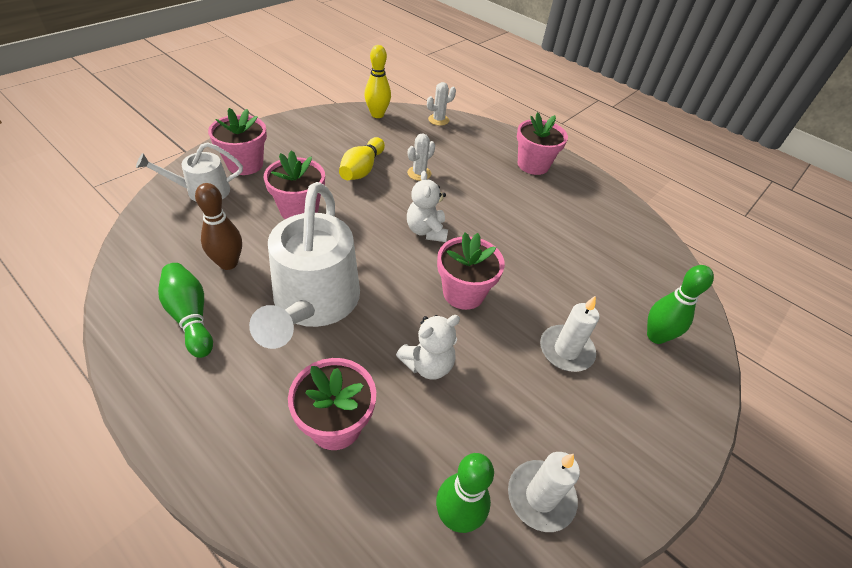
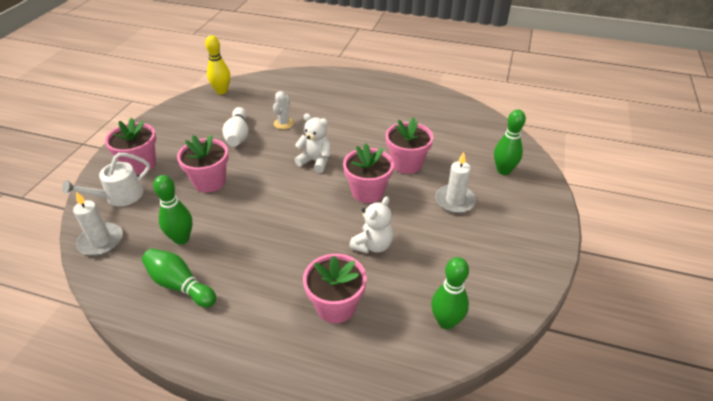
camera: 20 degrees left, 5 degrees down
(228, 263) = (181, 239): brown bowling pin -> green bowling pin
(313, 302) = (266, 239): white watering can -> none
(362, 169) = (238, 135): yellow bowling pin -> white bowling pin
(426, 231) = (315, 161): white teddy bear -> white teddy bear turned 150 degrees clockwise
(438, 120) = (272, 80): white cactus -> none
(533, 165) = (362, 89): pink flower pot -> pink flower pot (407, 164)
(540, 497) = (488, 289): white candle -> white candle (101, 241)

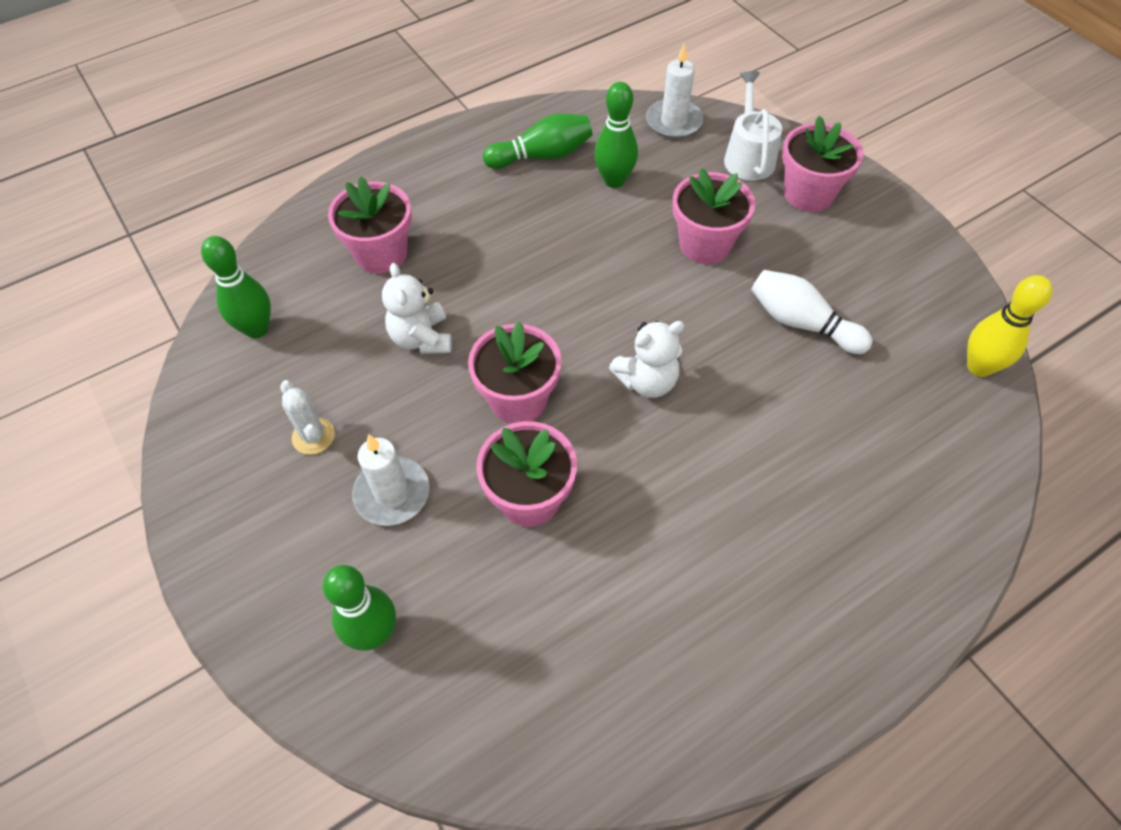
camera: 130 degrees right, 15 degrees up
(283, 123) = (793, 399): white cactus -> white cactus (313, 436)

